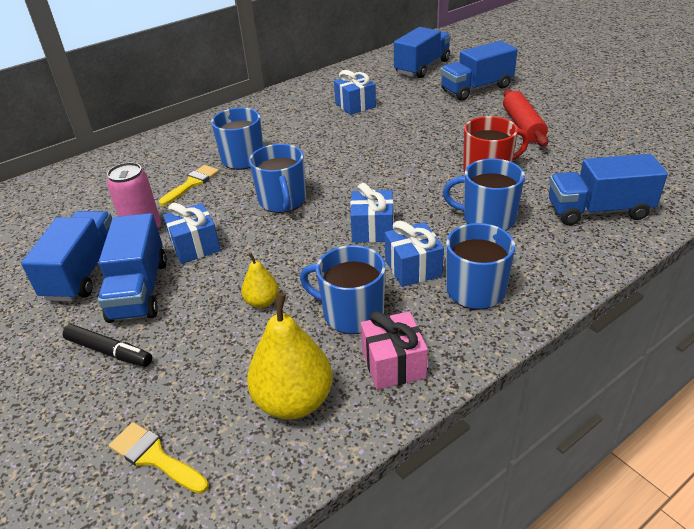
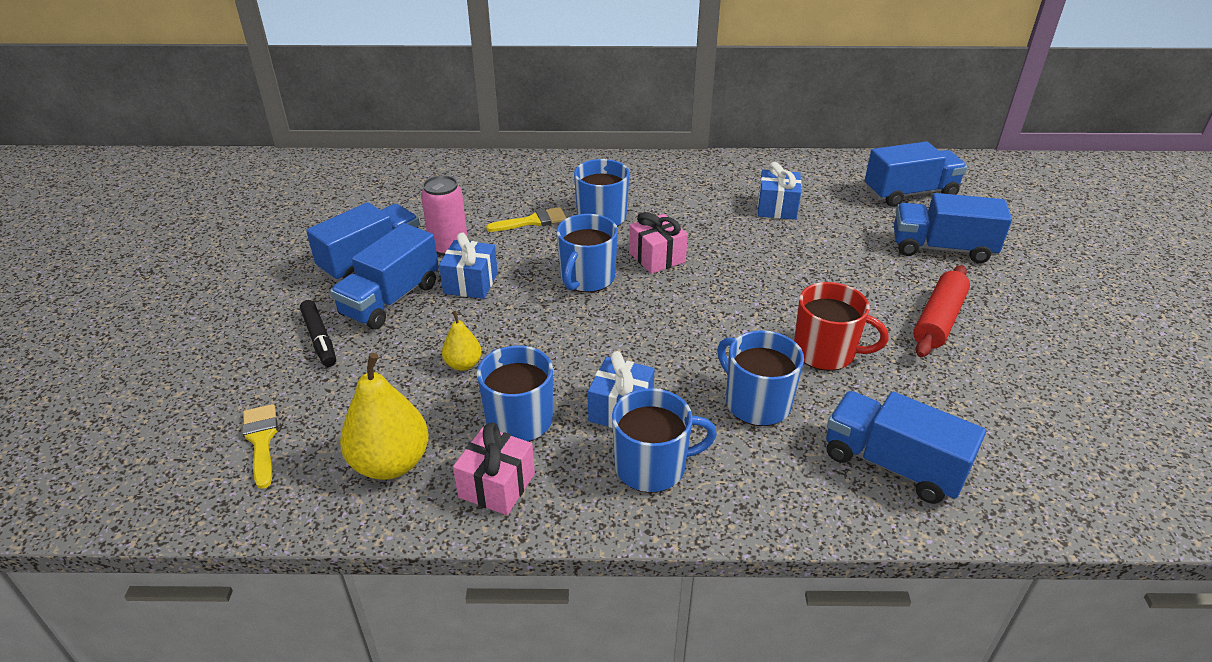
camera: 35 degrees right, 0 degrees up
(315, 166) = (657, 257): none -> pink gift
(372, 229) = (631, 351): blue gift -> none

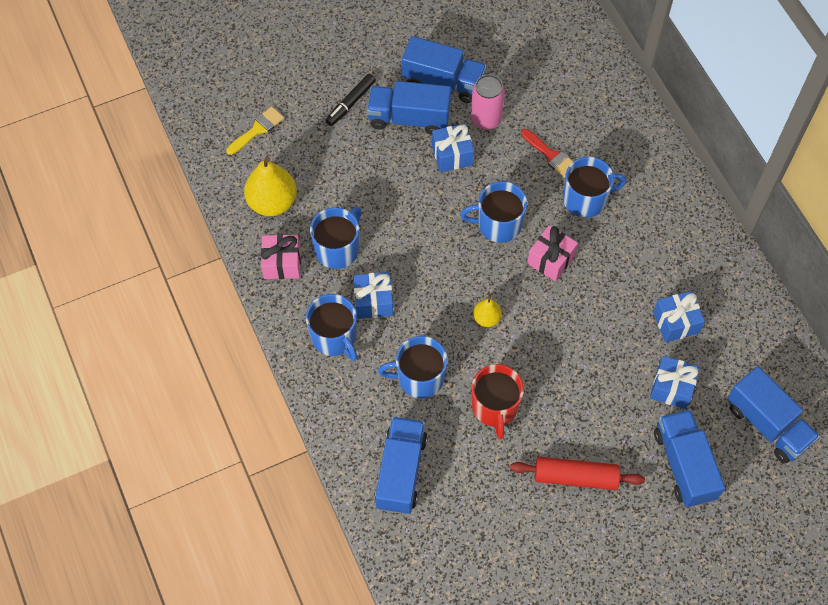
camera: 65 degrees right, 25 degrees up
(463, 364) = (369, 195): yellow pear -> yellow pear (486, 318)
(533, 221) = (551, 155): yellow brush -> red brush
(756, 403) = (419, 377): blue mug -> blue mug turned 120 degrees counterclockwise
(850, 230) = (671, 388): none -> blue gift

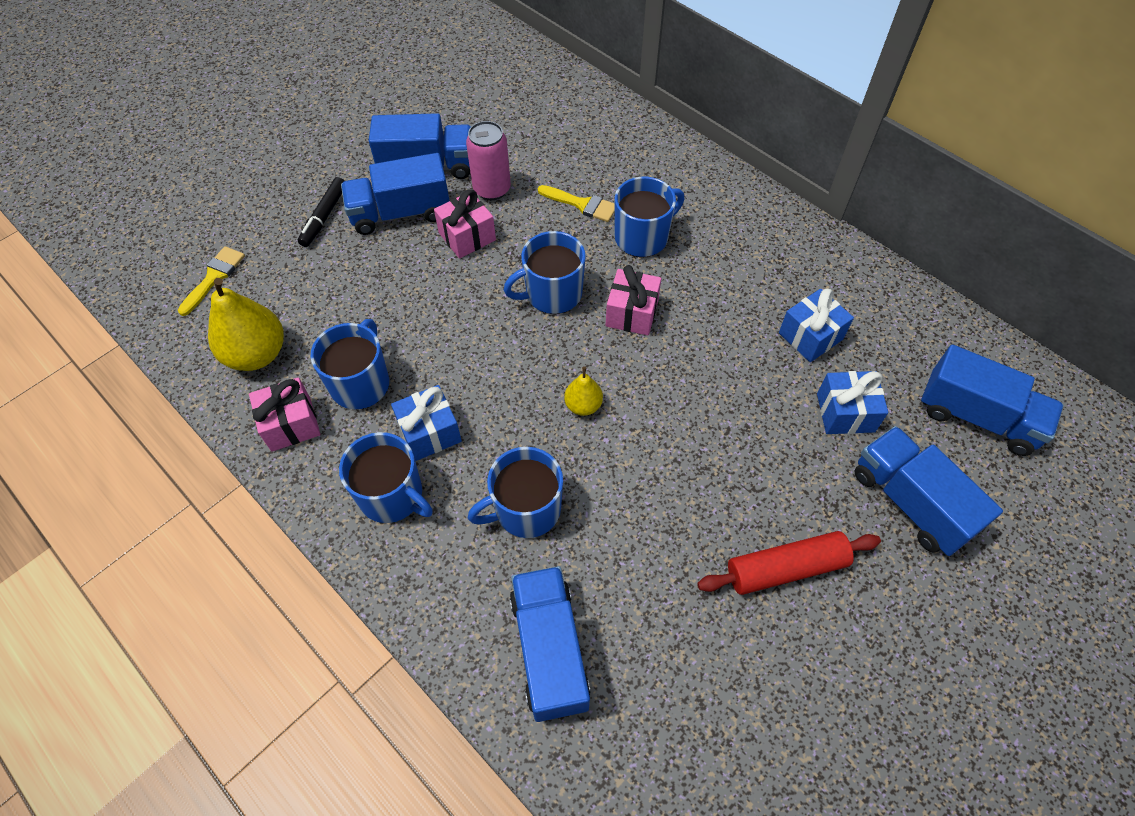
camera: 20 degrees left, 5 degrees down
(452, 155) = (467, 236): blue gift -> pink gift
(495, 407) = (641, 513): red mug -> none
(551, 155) = (582, 204): red brush -> yellow brush

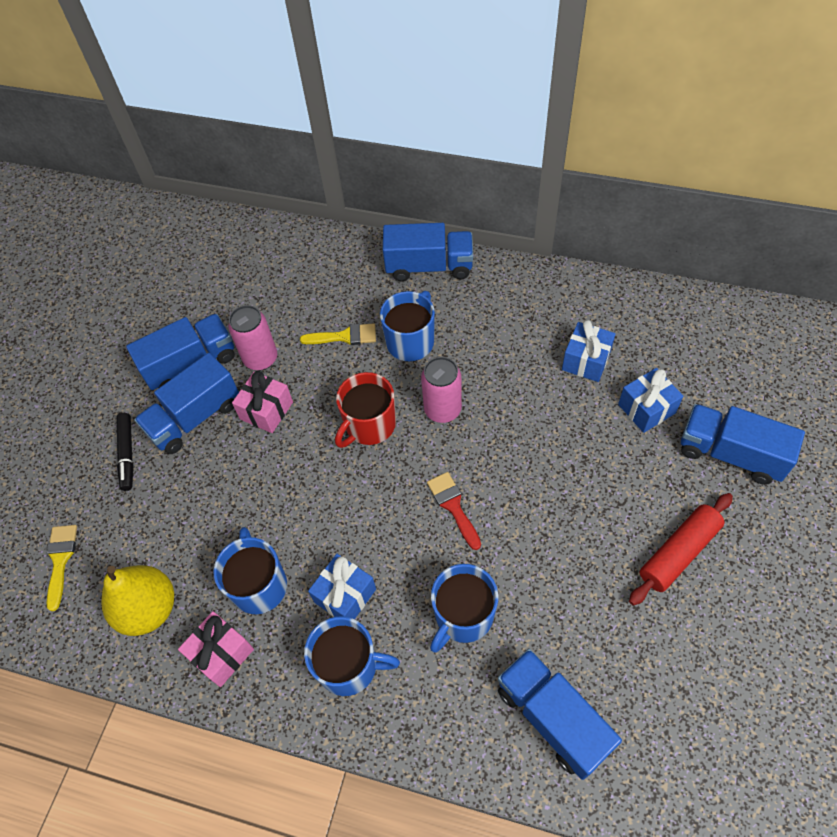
camera: 25 degrees left, 0 degrees up
(552, 294) = (369, 425): blue mug -> red mug
(583, 405) = (453, 506): yellow pear -> red brush
(632, 313) = (442, 409): pink gift -> pink can
(977, 417) = (735, 364): blue truck -> blue truck (429, 266)

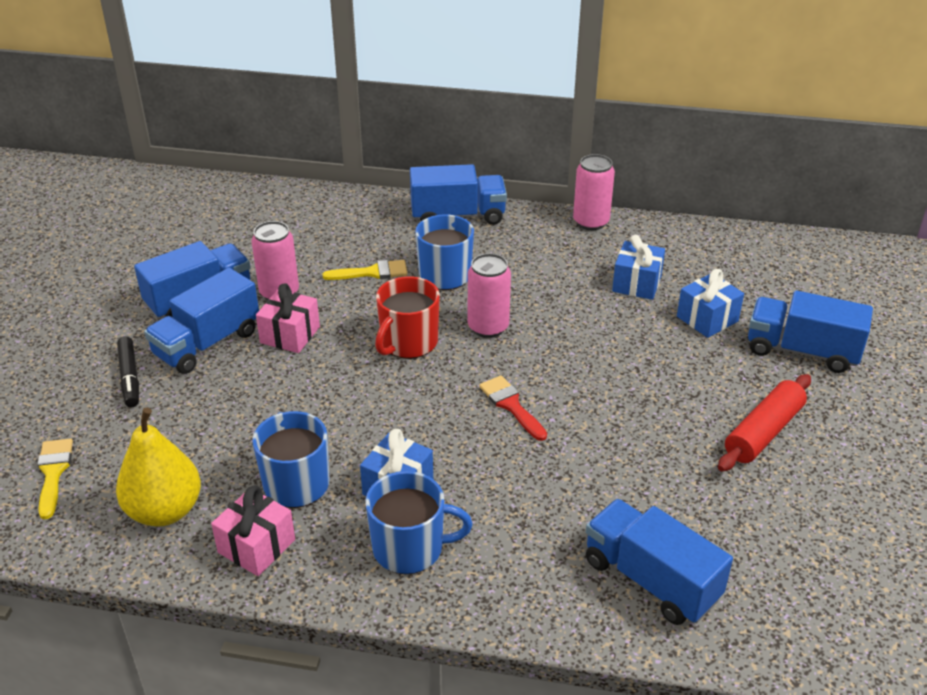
camera: 10 degrees left, 20 degrees down
(463, 616) = (536, 497): blue mug -> none
(552, 279) = (591, 222): none -> pink can

